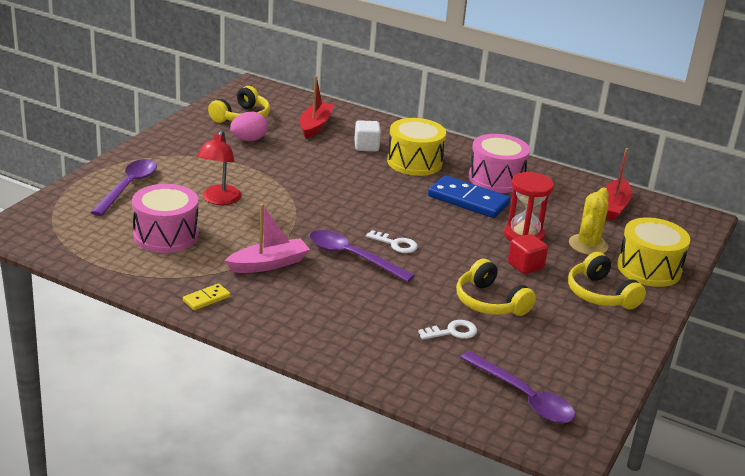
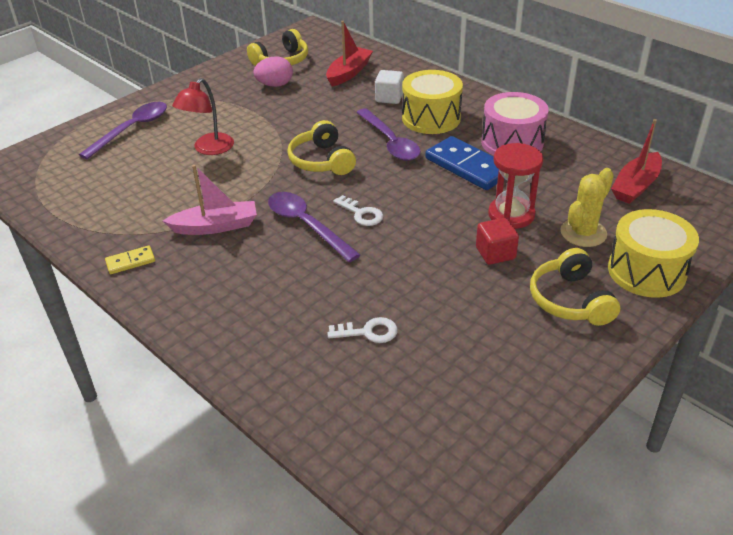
camera: 20 degrees right, 10 degrees up
(166, 235) = (135, 185): pink drum -> none
(490, 302) = (431, 297): yellow headphones -> yellow headphones (321, 161)
(523, 397) = (409, 433): purple spoon -> purple spoon (390, 142)

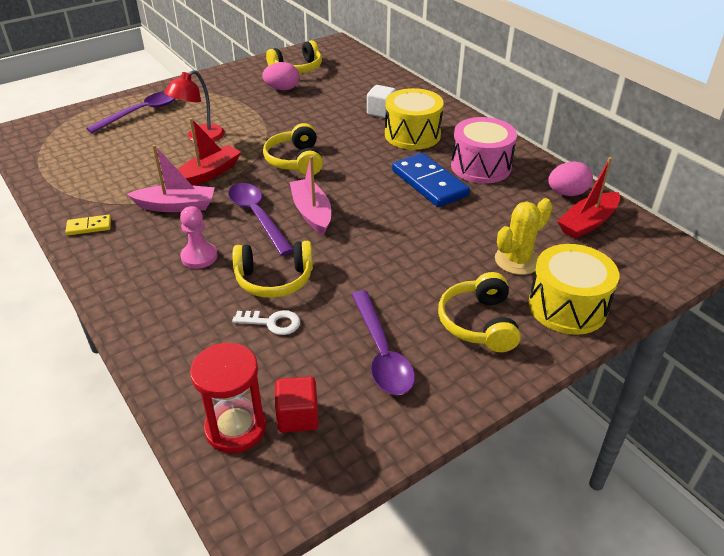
camera: 10 degrees right, 0 degrees up
(264, 276) = (199, 257): none -> pink pawn
(349, 73) = (353, 86): red boat -> red boat (208, 174)
(352, 288) = (274, 279): none -> yellow headphones
(361, 214) = (312, 213): white key -> pink boat
(390, 142) = (365, 152): purple spoon -> purple spoon (381, 352)
(495, 253) = (423, 267): red cube -> red cube (298, 417)
(511, 215) = (453, 233): red hourglass -> red hourglass (235, 428)
(605, 159) = (567, 193): none -> pink egg

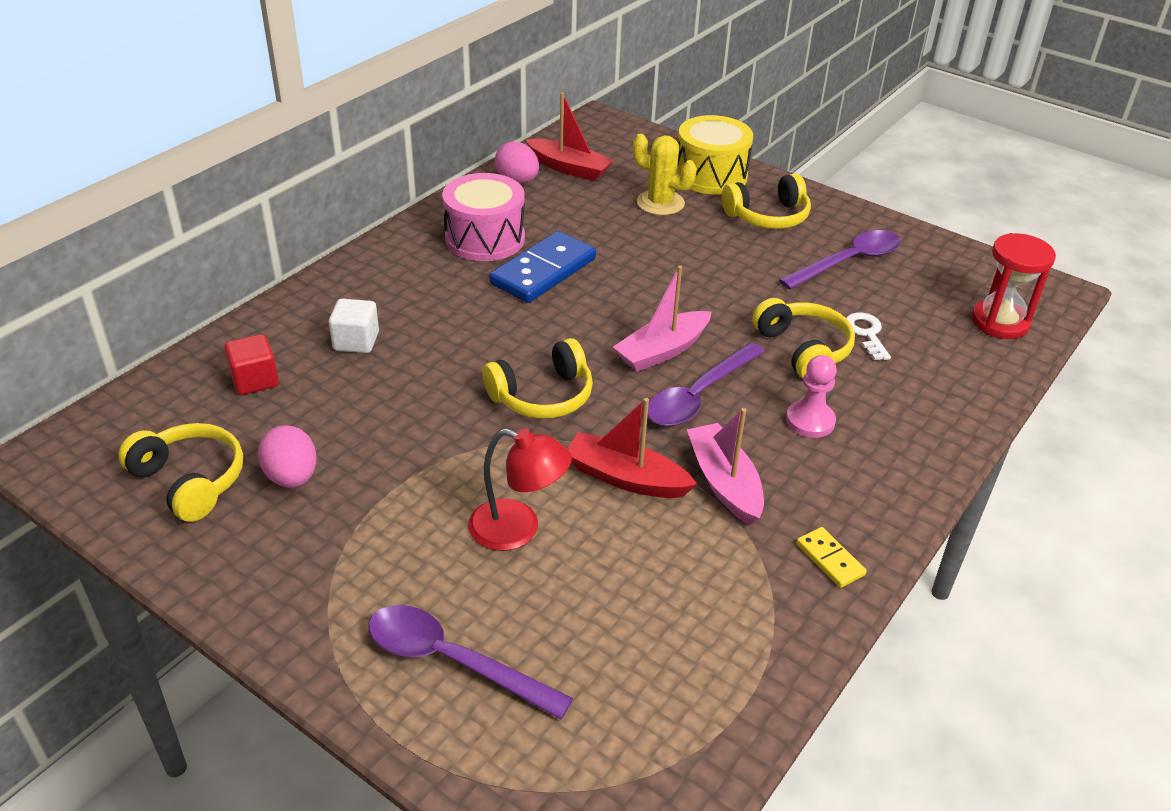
camera: 110 degrees left, 0 degrees up
(298, 417) = (957, 292): red cube -> red cube (255, 380)
(412, 135) = (421, 301): yellow drum -> none

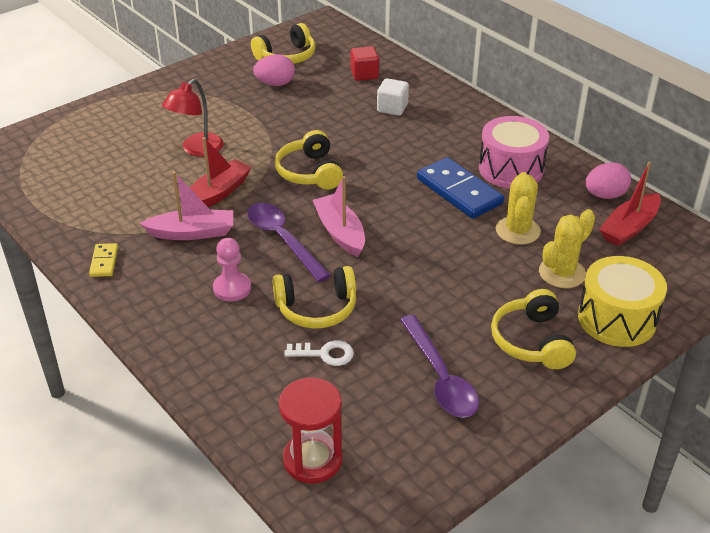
camera: 105 degrees right, 0 degrees up
(453, 661) = (122, 122): purple spoon -> none
(603, 230) = (517, 231): none -> yellow cactus
(830, 559) = (104, 262): yellow domino -> yellow domino turned 75 degrees counterclockwise

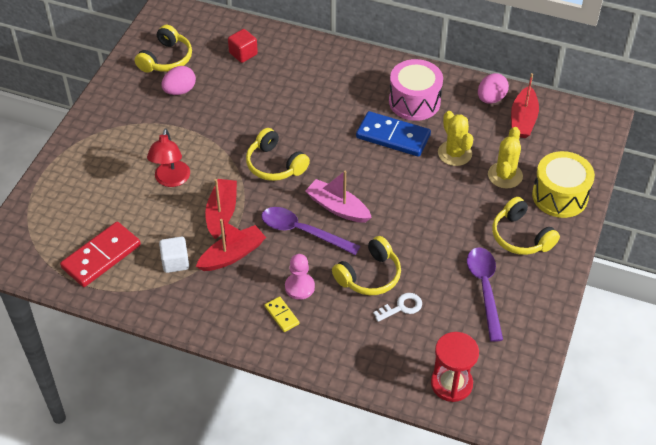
camera: 30 degrees left, 10 degrees up
(71, 186) = (101, 256): none -> red domino
(104, 262) = (188, 308): yellow domino -> yellow domino (282, 315)
(192, 233) = (232, 255): pink boat -> red boat
(392, 108) = (290, 79): white cube -> white cube (175, 262)
(440, 377) = (484, 289): purple spoon -> purple spoon turned 135 degrees counterclockwise

